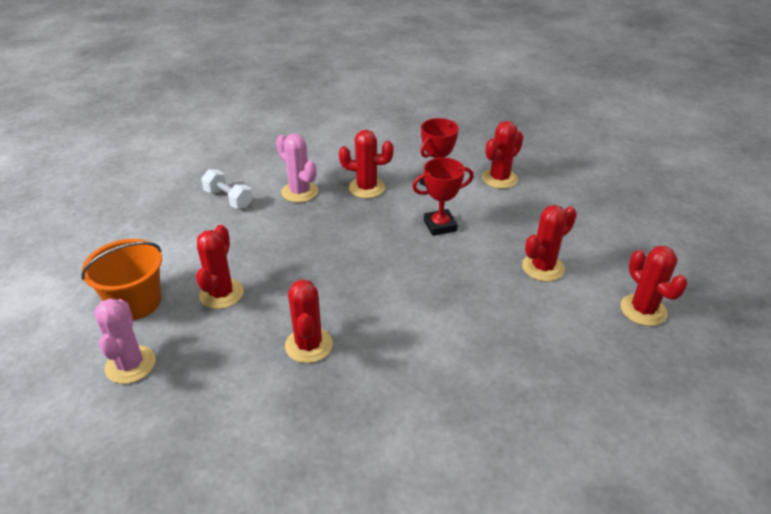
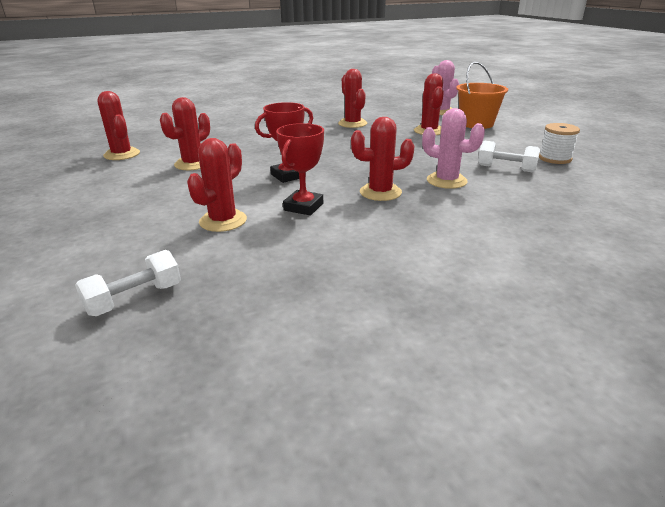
camera: 165 degrees right, 10 degrees down
(162, 205) = (554, 158): none -> white spool
(541, 134) = (135, 299): none -> white dumbbell

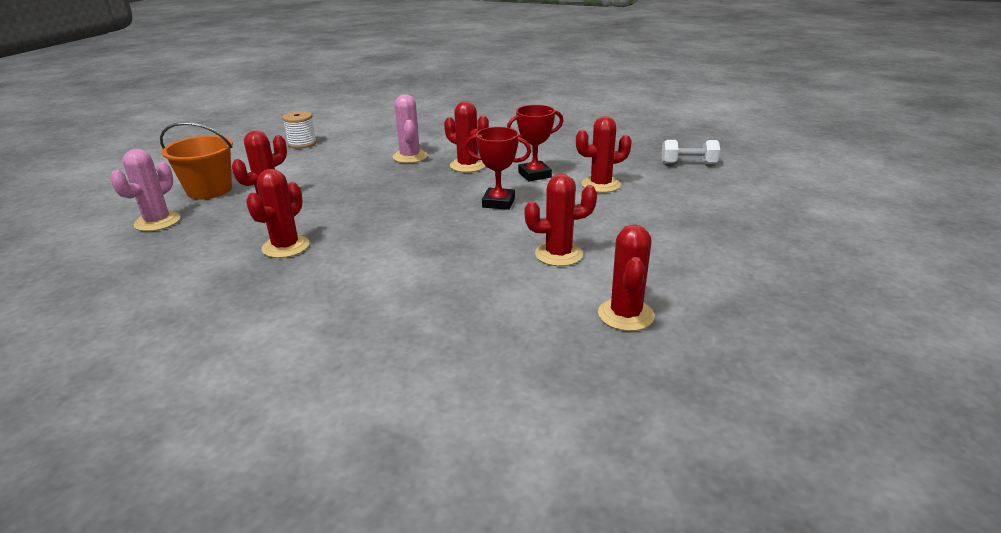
camera: 135 degrees left, 0 degrees up
(506, 168) = (351, 150): white dumbbell -> none

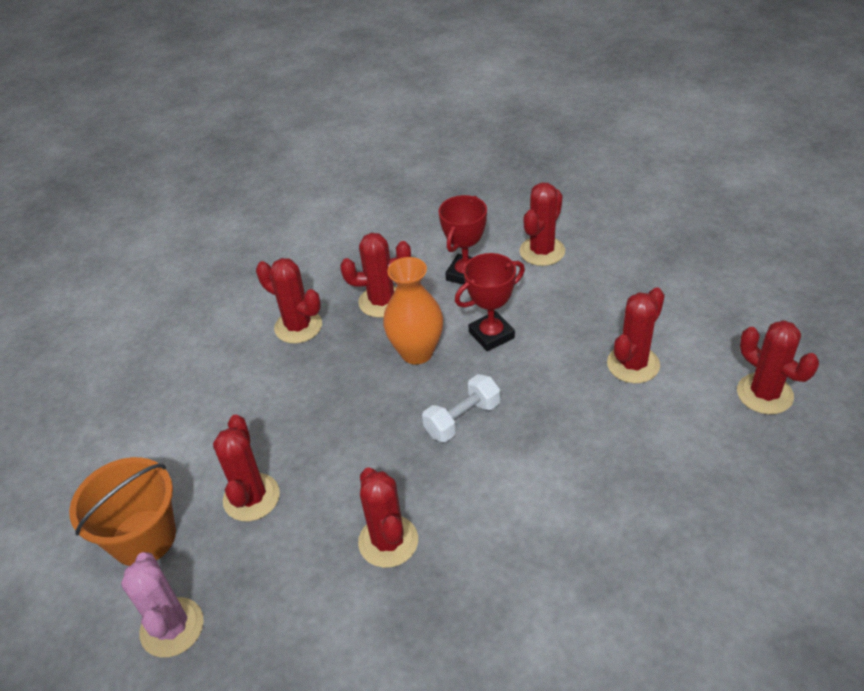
camera: 40 degrees left, 15 degrees up
(302, 143) = (124, 387): white spool -> none
(410, 157) = (298, 326): pink cactus -> red cactus
(445, 190) = (417, 352): none -> orange vase
(688, 163) = (571, 176): white dumbbell -> white dumbbell (462, 419)

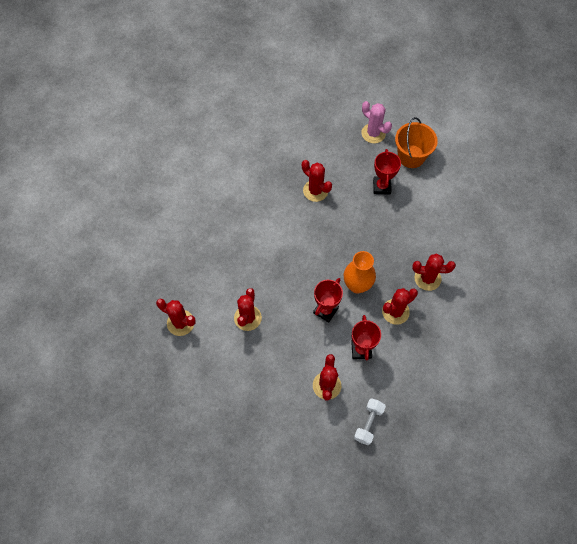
camera: 150 degrees right, 20 degrees up
(251, 497) = (381, 187): red cactus -> red trophy
(462, 419) = (315, 256): white dumbbell -> white dumbbell (368, 423)

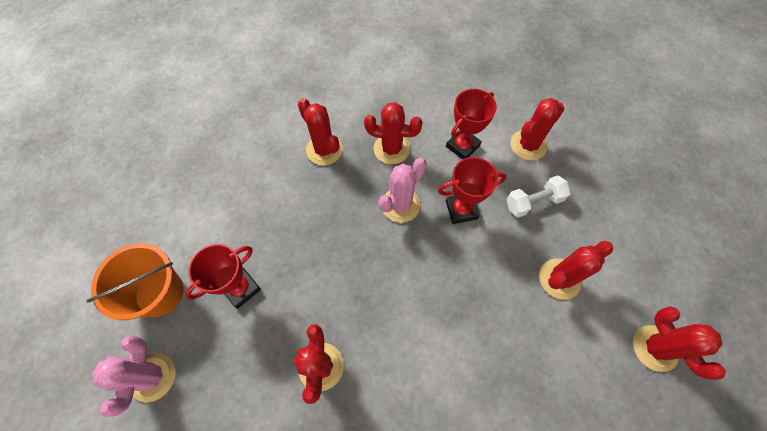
camera: 135 degrees left, 0 degrees up
(357, 285) = (400, 205): orange vase -> pink cactus
(368, 423) = (517, 90): white dumbbell -> white dumbbell (533, 202)

